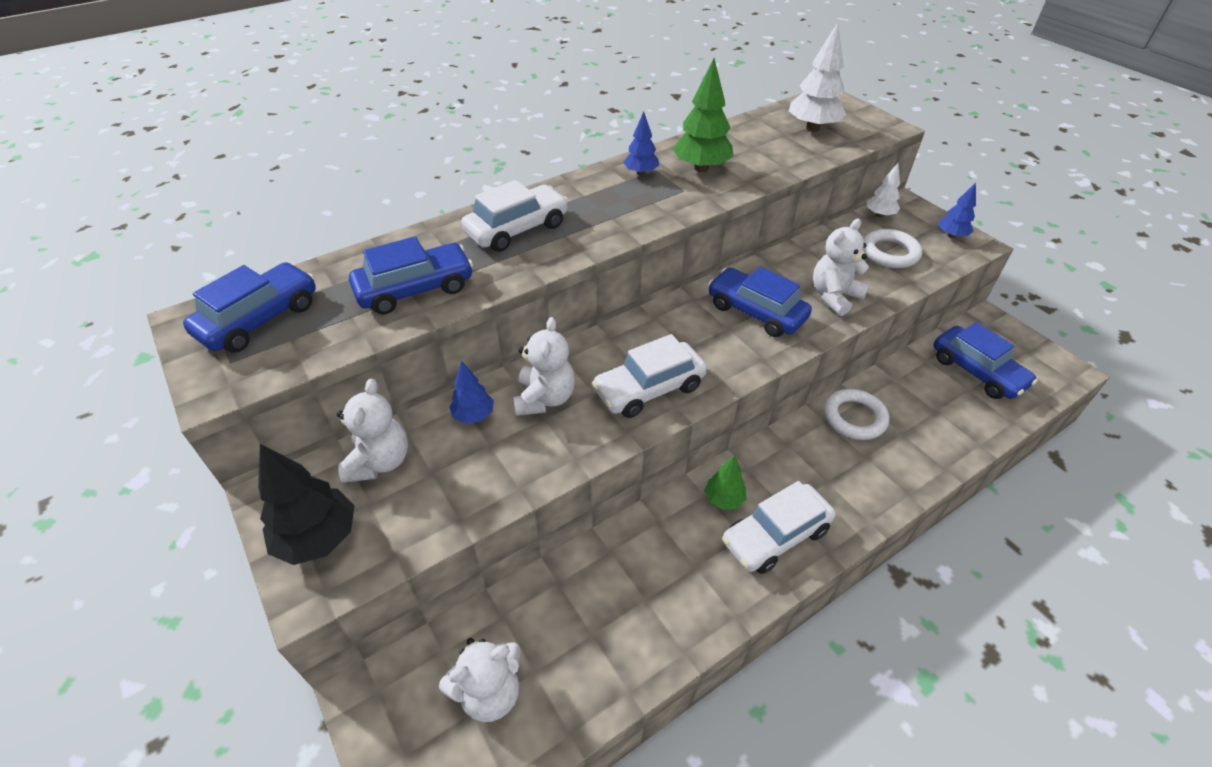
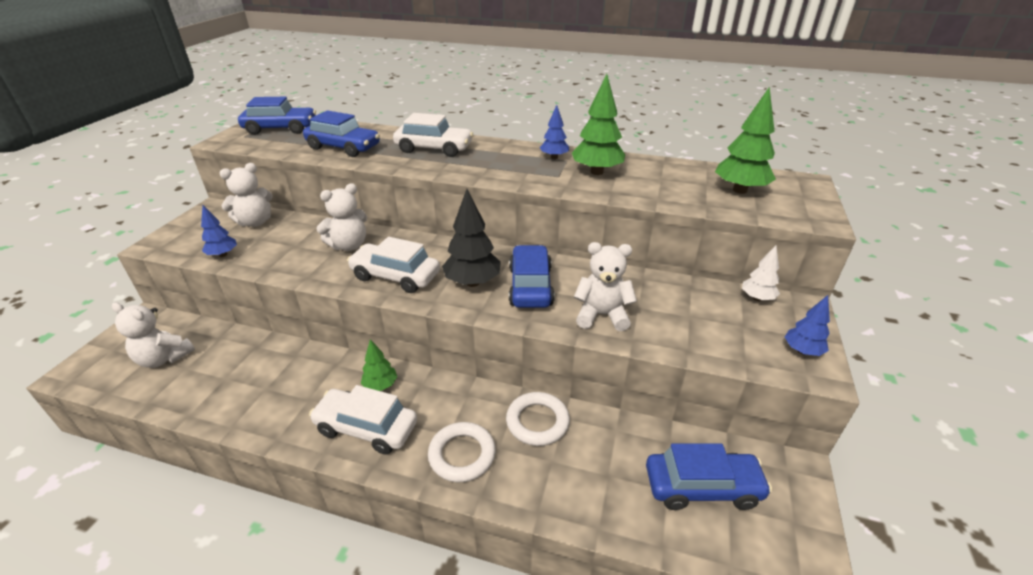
camera: 50 degrees right, 10 degrees down
(318, 538) = (191, 231): black tree -> black tree (472, 282)
(474, 415) = (313, 231): blue tree -> blue tree (223, 255)
(812, 128) = (739, 190): white tree -> green tree
(890, 253) = (710, 323): white ring -> white ring (462, 455)
(977, 371) = (702, 487): blue car -> blue car turned 105 degrees counterclockwise

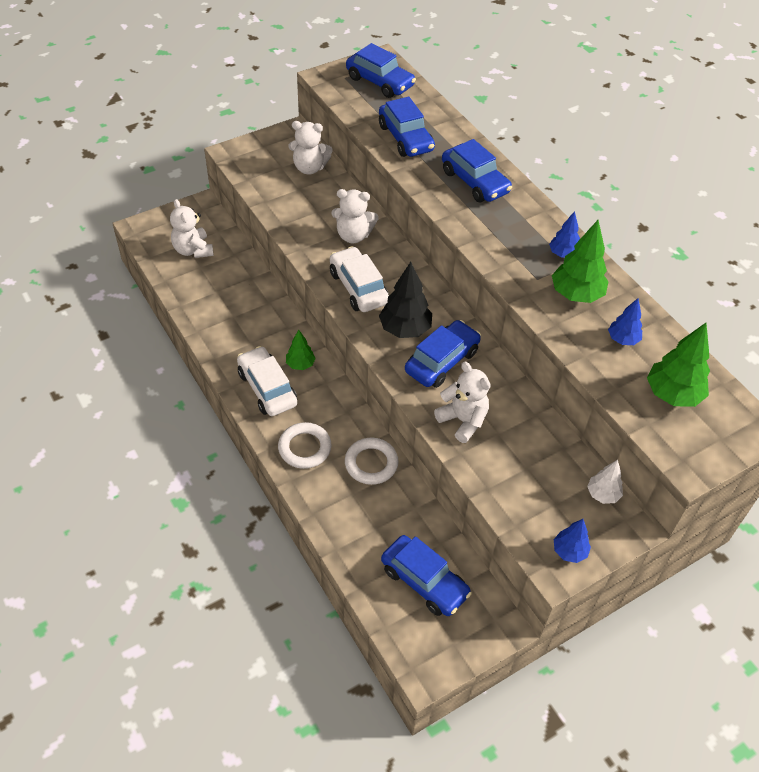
camera: 40 degrees right, 15 degrees up
(223, 255) = (265, 191): blue tree -> blue tree (622, 339)
(434, 149) = (475, 182): white car -> blue car

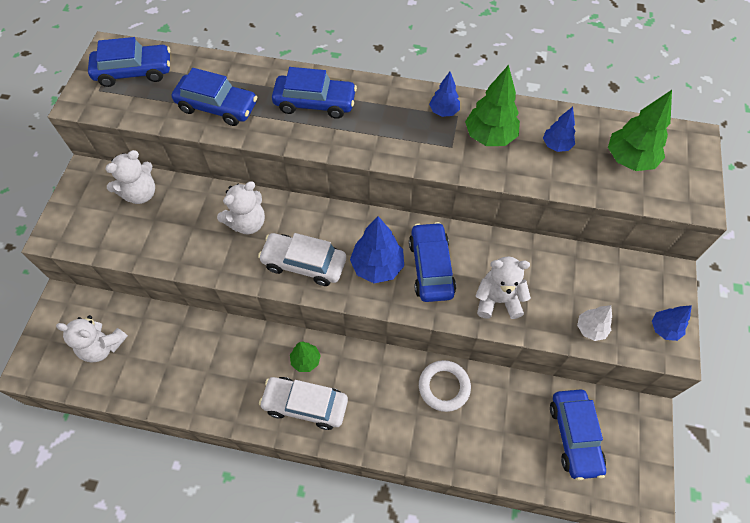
camera: 45 degrees left, 10 degrees up
(304, 448) = (388, 424): white ring -> none
(405, 329) = (377, 266): black tree -> blue tree
(424, 581) = (574, 436): blue car -> blue car turned 90 degrees clockwise
(602, 494) = (633, 267): white tree -> white tree (590, 329)

